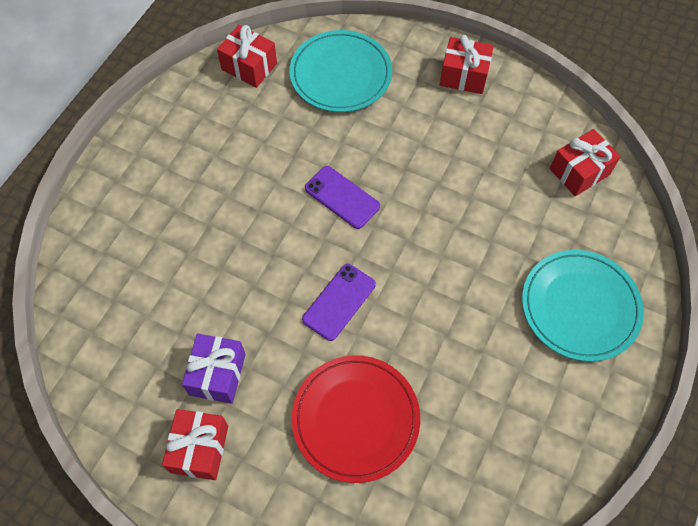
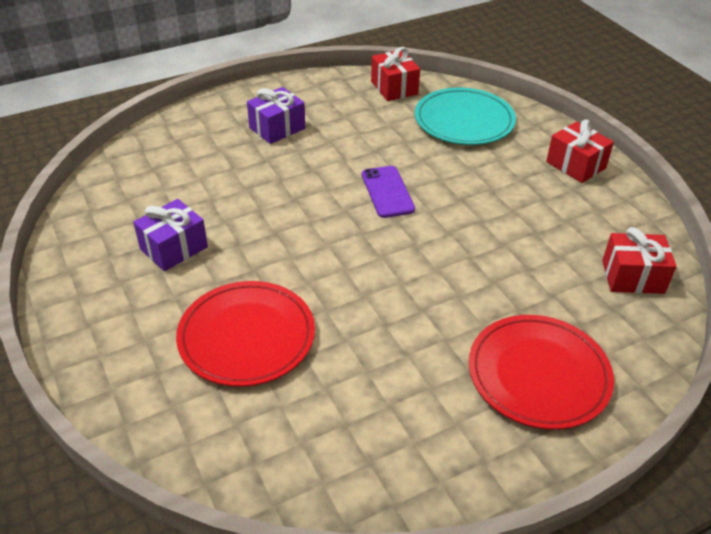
camera: 35 degrees right, 20 degrees down
(185, 180) = (277, 128): none -> purple gift
(200, 449) = (110, 285): red gift -> none
(339, 302) = (315, 254): purple phone -> none
(580, 307) = (538, 374): turquoise plate -> red plate

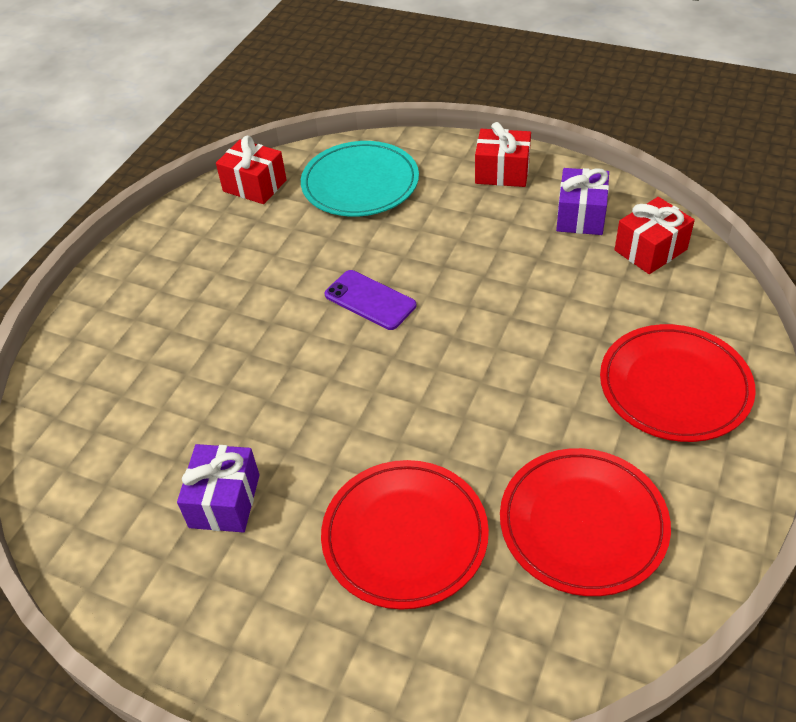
camera: 35 degrees left, 5 degrees up
(277, 128) = (182, 300): purple gift -> purple gift (580, 216)
(364, 410) = (583, 524): none -> red plate

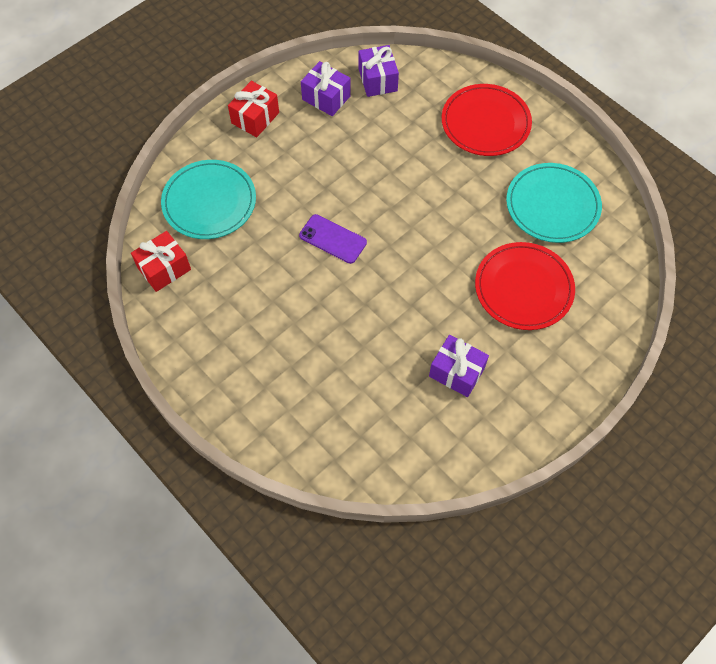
camera: 70 degrees left, 15 degrees up
(370, 300) = (333, 239): purple phone -> purple phone turned 60 degrees clockwise
(583, 524) = (552, 205): red plate -> turquoise plate
(650, 250) = (377, 80): red gift -> purple gift

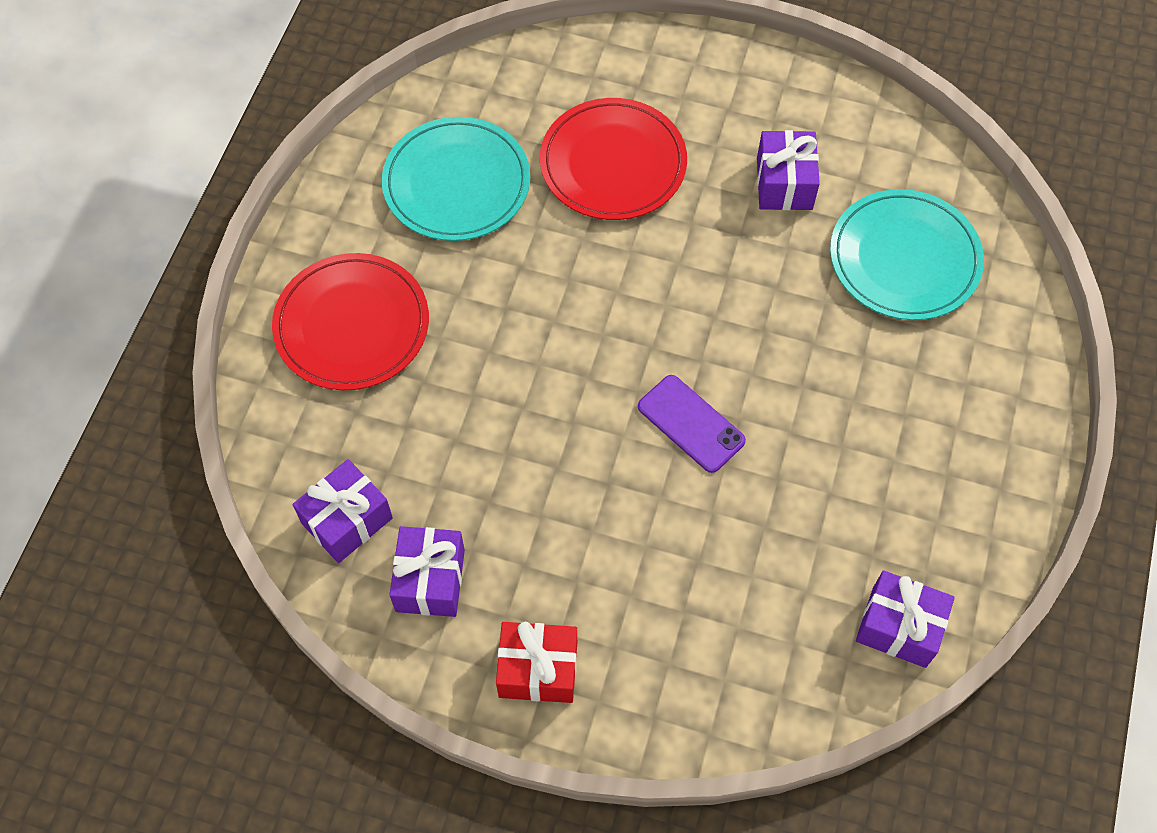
camera: 120 degrees left, 0 degrees up
(164, 269) = (899, 627): red gift -> purple gift
(209, 202) = (744, 637): turquoise plate -> turquoise plate (904, 259)
(333, 239) = (691, 424): purple phone -> purple phone turned 45 degrees counterclockwise

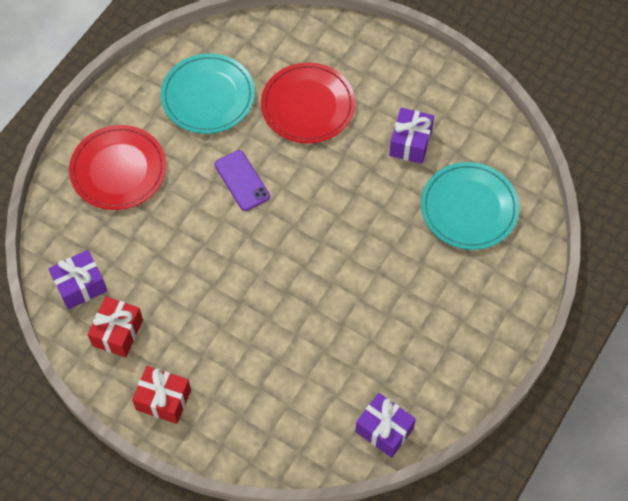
camera: 15 degrees right, 0 degrees up
(430, 580) = (118, 333): purple gift -> red gift
(691, 424) = (301, 278): purple phone -> purple phone (242, 180)

